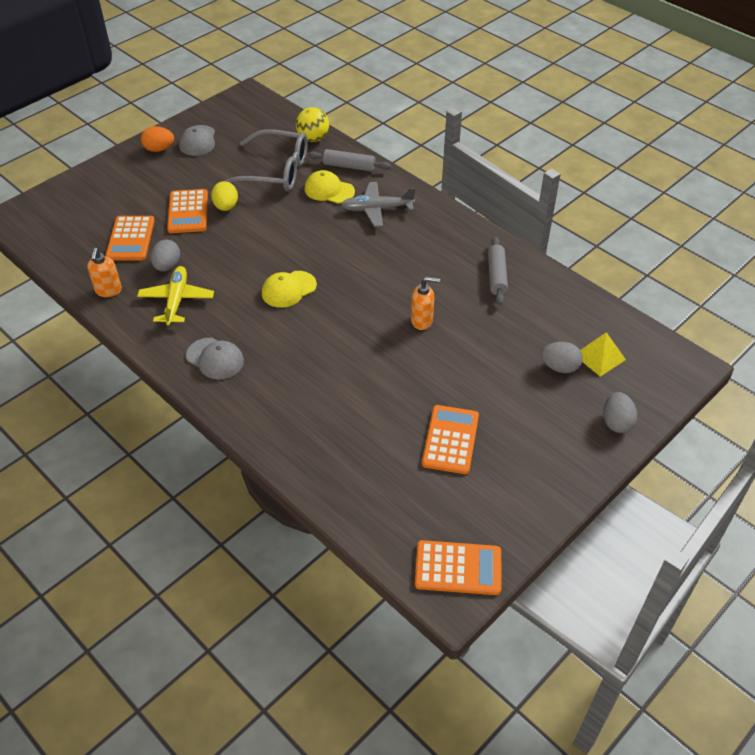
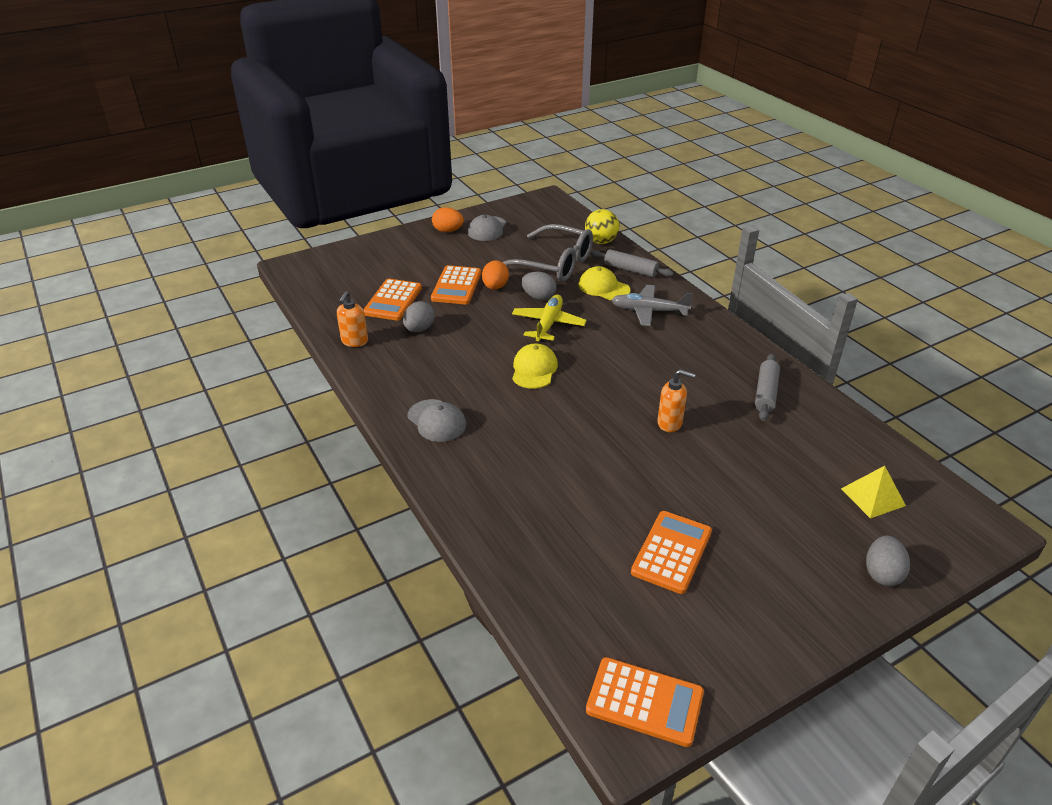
camera: 15 degrees right, 10 degrees down
(176, 300) = (417, 361): yellow plane -> yellow plane (548, 324)
(226, 207) = (495, 287): yellow egg -> orange egg
(288, 289) = (534, 369): yellow cap -> yellow cap turned 120 degrees clockwise
(559, 367) = (821, 499): grey egg -> grey egg (538, 297)

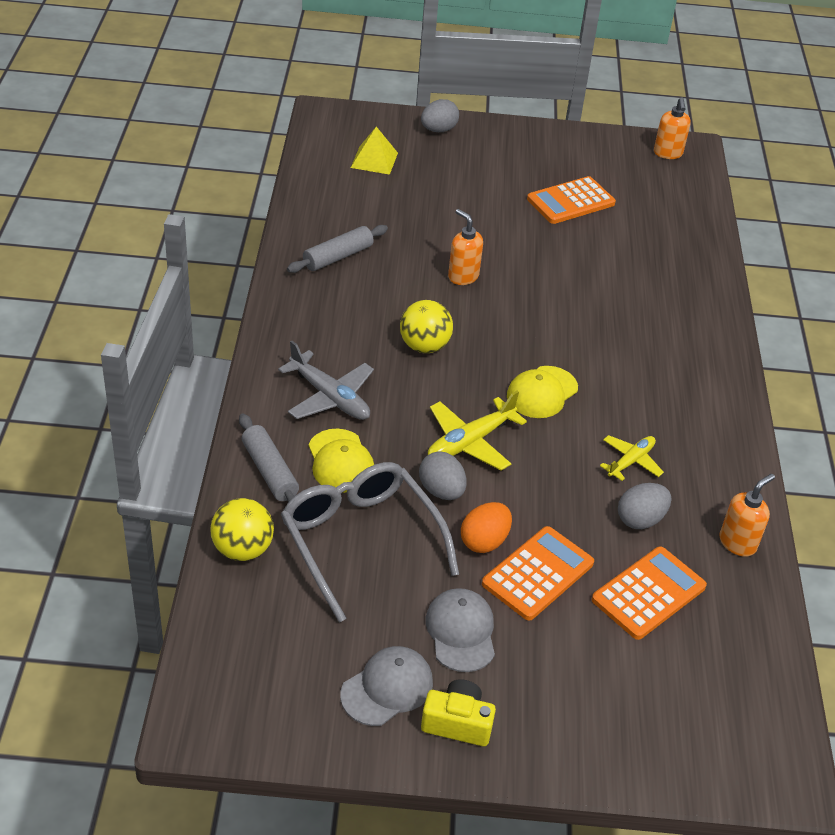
camera: 150 degrees left, 5 degrees up
(436, 421) = (691, 387): grey cap -> grey cap (461, 632)
(446, 355) = (631, 461): none -> yellow plane
(448, 231) = (457, 723): orange egg -> yellow camera
(634, 362) = (424, 346): none -> yellow ball
(644, 702) = (668, 153): orange calculator -> orange soap dispenser

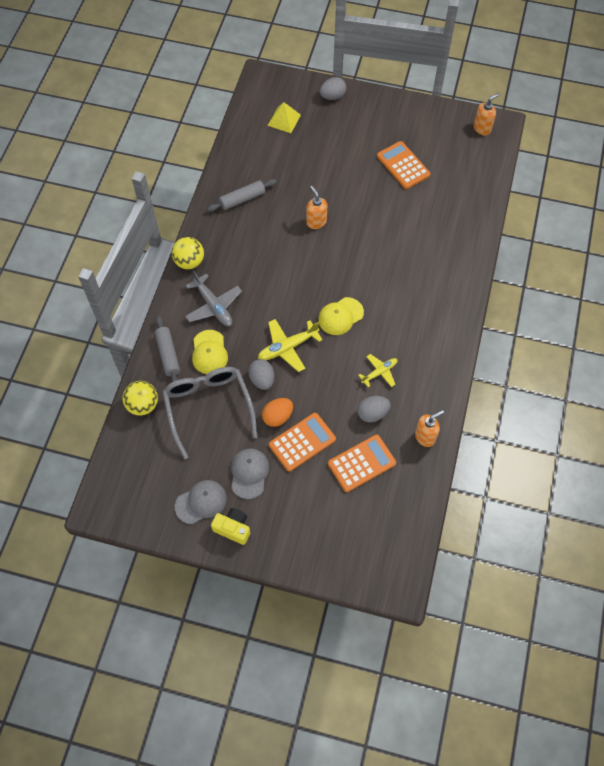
camera: 15 degrees right, 20 degrees up
(424, 346) = (278, 274): yellow ball -> yellow ball (189, 262)
(570, 201) = (403, 165): orange calculator -> orange calculator turned 75 degrees clockwise
(668, 153) = (482, 128): orange soap dispenser -> orange soap dispenser turned 135 degrees counterclockwise

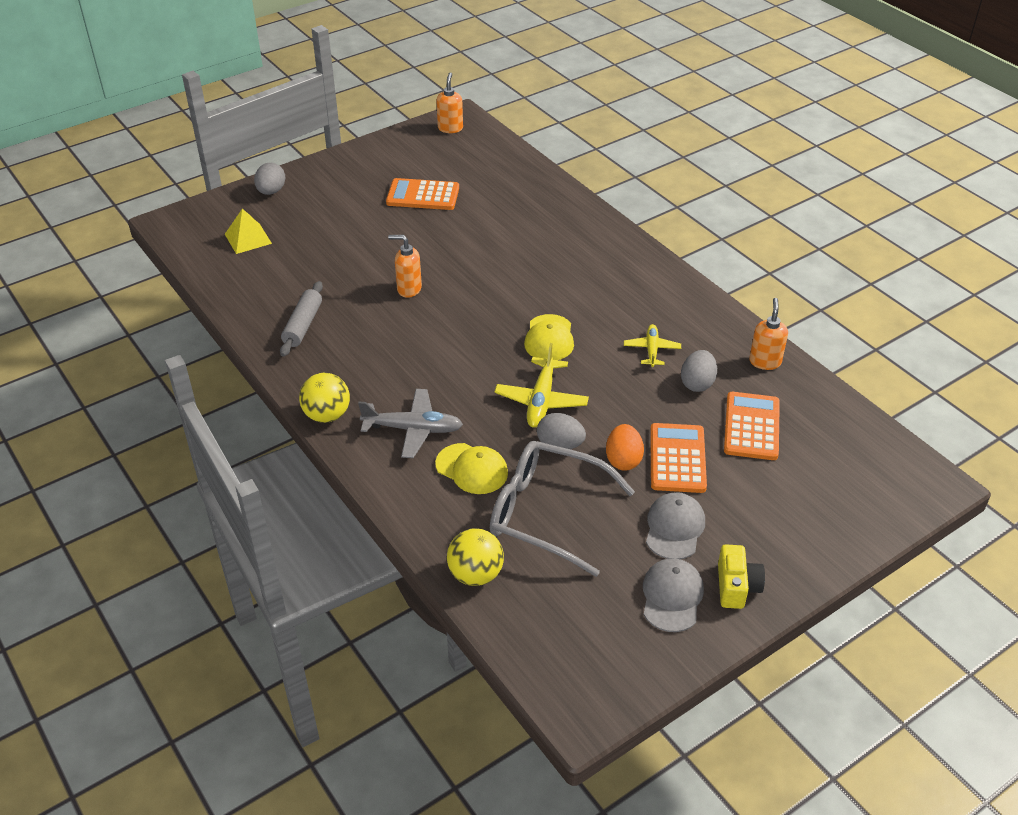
camera: 50 degrees left, 20 degrees down
(168, 354) = (431, 508): grey rolling pin -> none
(233, 528) = (736, 586): yellow camera -> yellow camera turned 120 degrees clockwise
(249, 473) = (674, 528): grey cap -> grey cap turned 60 degrees clockwise

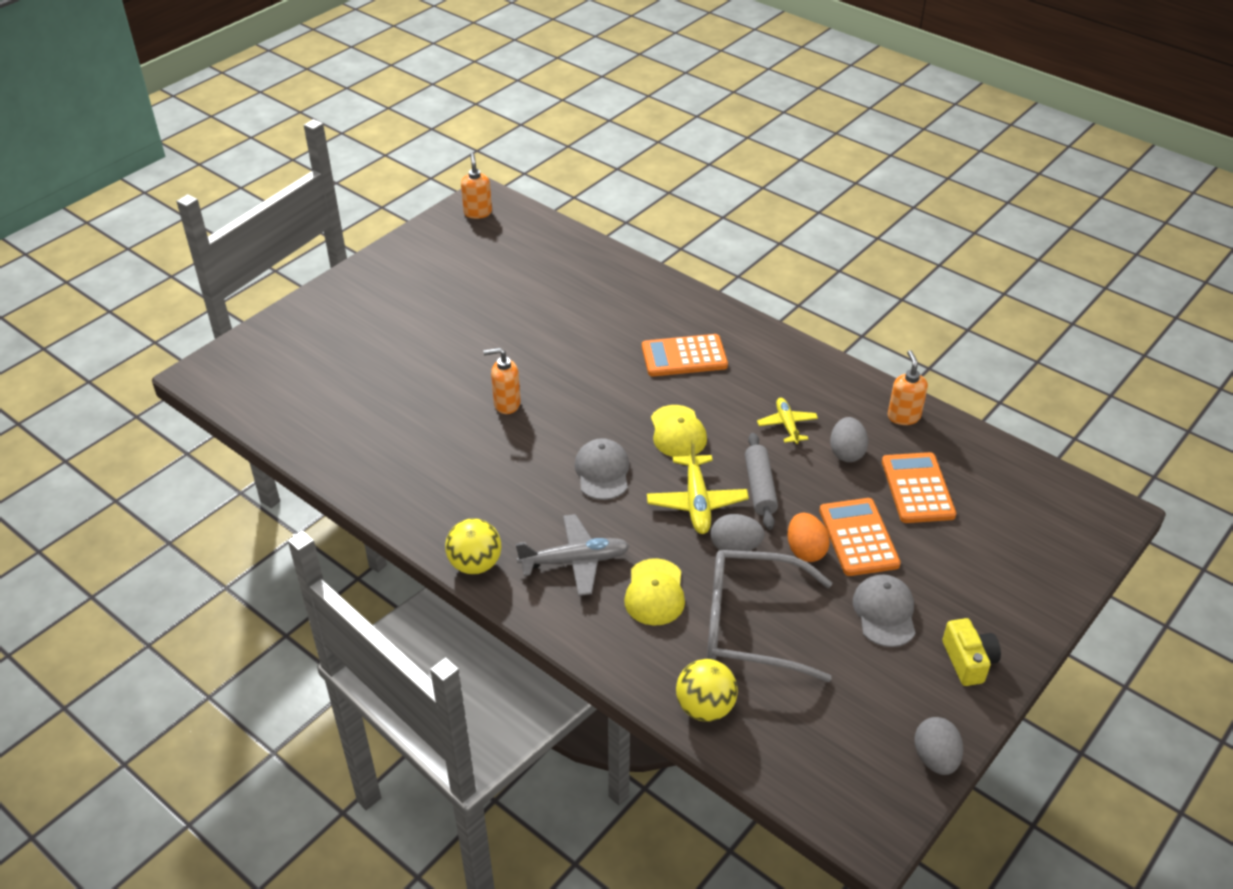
camera: 15 degrees left, 0 degrees up
(248, 238) = (302, 377): yellow pyramid -> none
(271, 191) = (306, 317): grey egg -> grey egg (935, 758)
(303, 325) = (406, 467): grey rolling pin -> grey rolling pin (759, 487)
(423, 195) = (478, 294): orange calculator -> orange calculator (684, 356)
(472, 469) = (655, 592): yellow cap -> yellow cap turned 75 degrees clockwise
(672, 596) = (910, 686): grey cap -> grey cap (602, 472)

